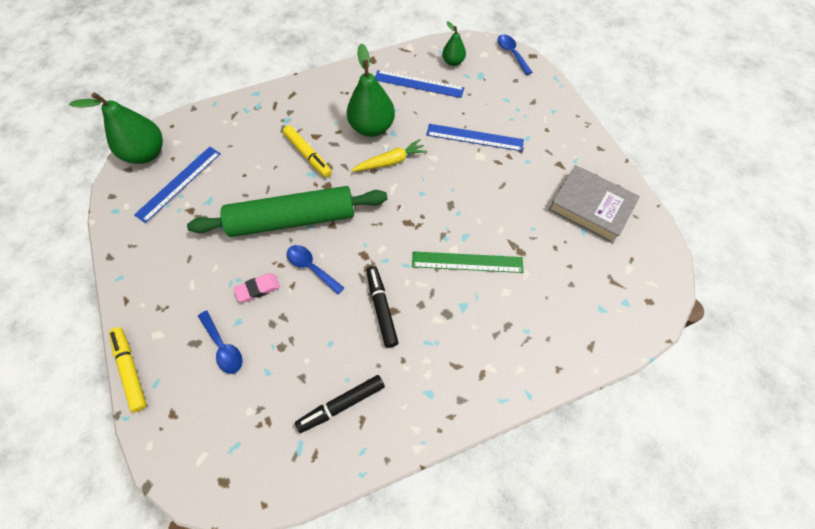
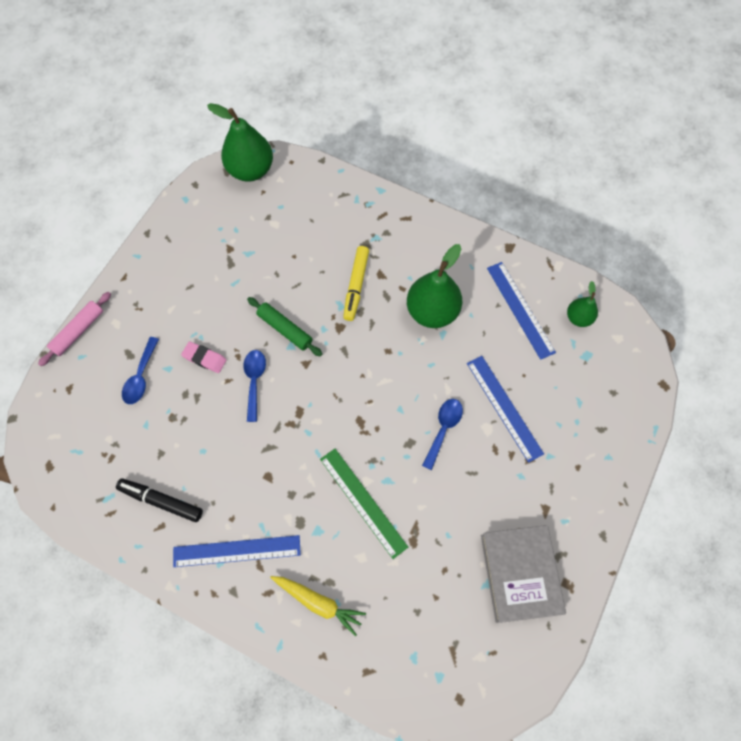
camera: 50 degrees right, 5 degrees up
(131, 370) = (78, 331): yellow marker -> pink rolling pin
(179, 183) = (245, 218): blue ruler -> blue ruler (237, 551)
(293, 219) = (285, 329): green rolling pin -> green rolling pin, size x0.48
(381, 308) = (263, 465): black marker -> none
(390, 161) = (410, 357): yellow carrot -> yellow carrot (318, 602)
(511, 54) = (645, 363): blue spoon -> blue spoon (443, 429)

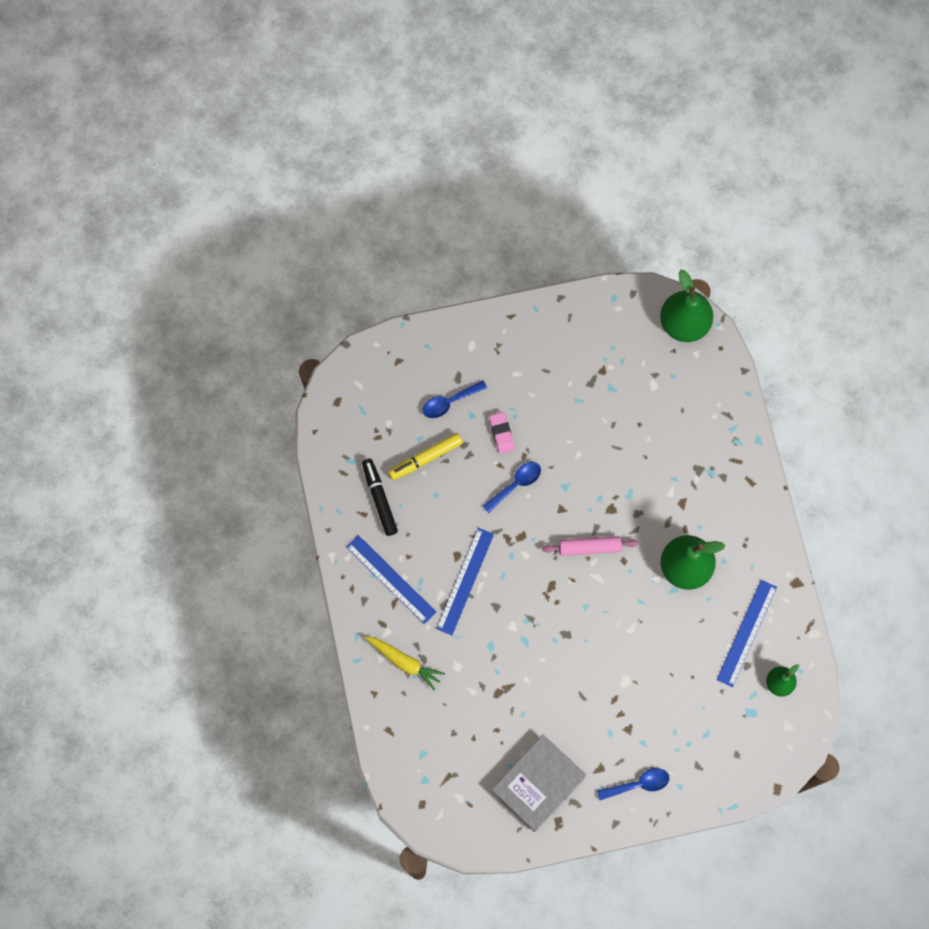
camera: 50 degrees right, 5 degrees up
(78, 331) = (443, 326): pink rolling pin -> pink rolling pin (589, 547)
(285, 329) = (574, 471): green rolling pin -> none
(318, 602) = (404, 662): yellow carrot -> yellow carrot turned 45 degrees counterclockwise
(356, 286) = (656, 492): yellow marker -> yellow marker (425, 458)
(363, 502) = (495, 636): green ruler -> none
(443, 429) = (597, 650): blue spoon -> blue spoon (638, 784)
(504, 407) = (653, 681): blue ruler -> blue ruler (465, 581)

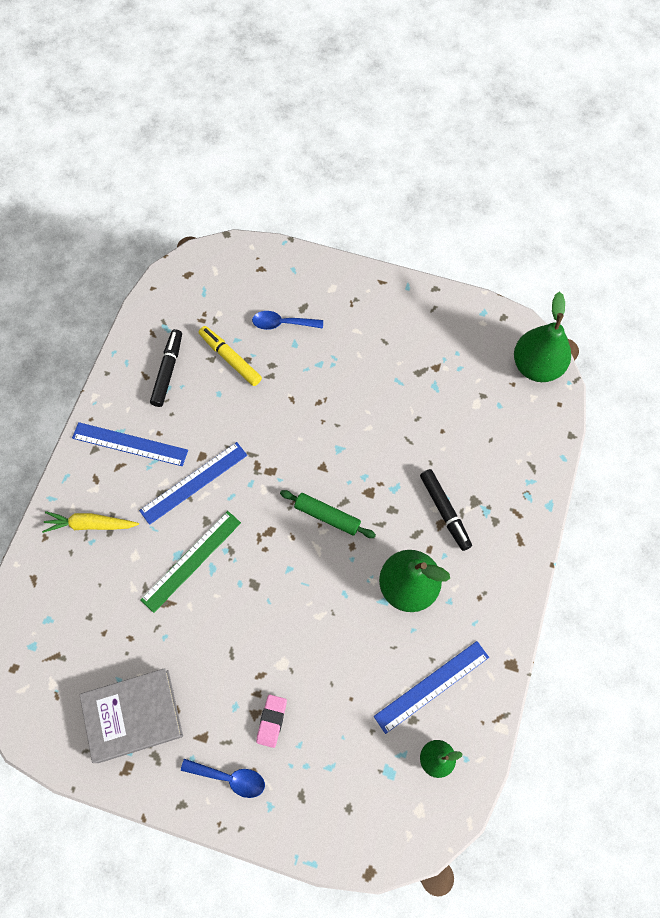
camera: 30 degrees right, 5 degrees down
(391, 579) = (130, 444): blue ruler -> blue ruler turned 60 degrees counterclockwise
(404, 662) = (90, 524): yellow carrot -> yellow carrot turned 120 degrees clockwise
(425, 458) = (230, 358): yellow marker -> yellow marker turned 45 degrees clockwise
(501, 434) = (310, 373): pink eraser -> pink eraser (272, 721)
(505, 644) = (191, 560): none -> green ruler
(516, 484) = (295, 423): blue spoon -> none
(589, 547) = (327, 516): pink rolling pin -> green rolling pin
(679, 491) = (444, 511): none -> black marker

